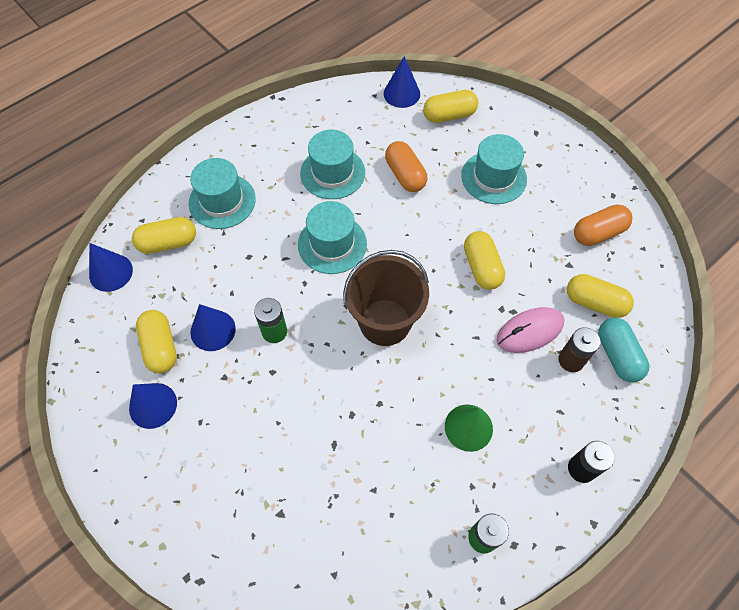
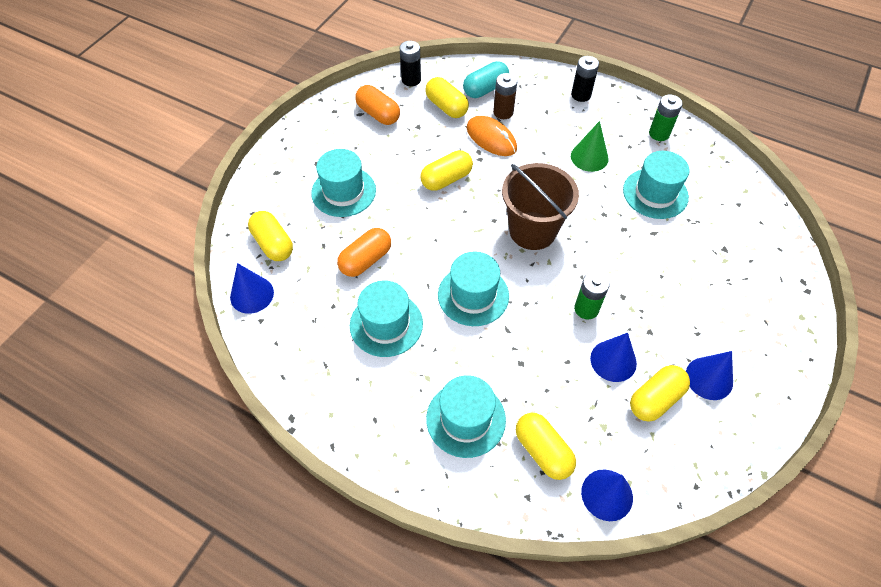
camera: 110 degrees left, 5 degrees down
(387, 477) = (655, 193): none -> turquoise hat
(530, 331) = (491, 138): pink mouse -> orange mouse
(594, 303) = (446, 107): yellow capsule -> yellow capsule turned 45 degrees counterclockwise
(651, 280) = (411, 80): none -> black battery

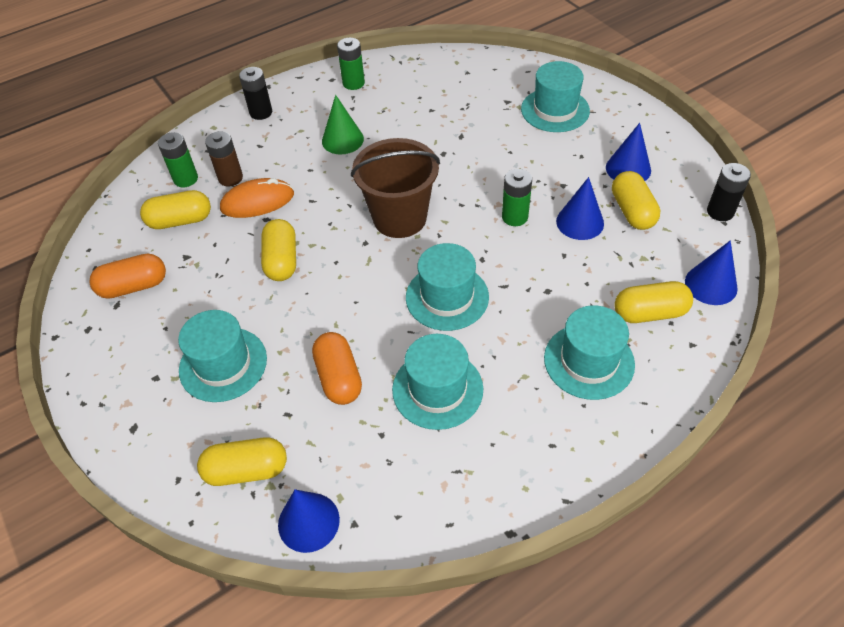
camera: 60 degrees left, 5 degrees down
(411, 80) = (110, 236): black battery -> black battery (720, 212)
(485, 89) = (185, 179): turquoise capsule -> green battery
(655, 193) = (419, 116): turquoise hat -> turquoise hat (555, 110)

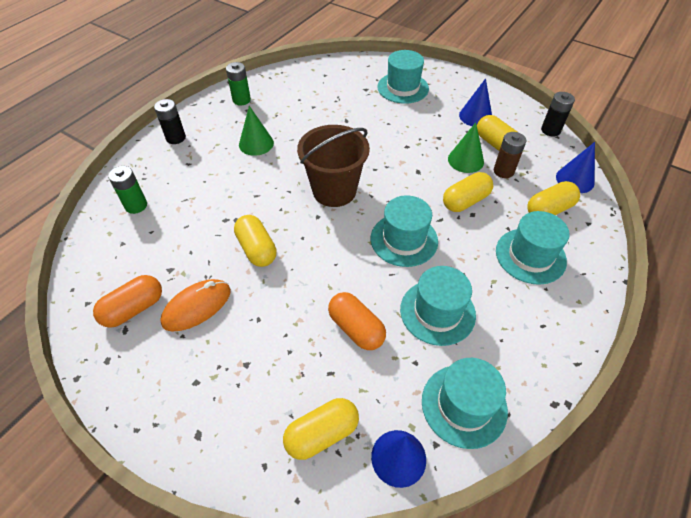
camera: 25 degrees left, 0 degrees up
(180, 221) = (149, 241): yellow capsule -> yellow capsule (465, 201)
(223, 364) = (252, 350): turquoise hat -> turquoise hat (464, 405)
(230, 178) = (176, 195): brown battery -> brown battery (503, 171)
(257, 202) = (210, 208): orange mouse -> orange mouse (197, 307)
(514, 217) = (418, 168): green battery -> none
(580, 222) = (465, 160): blue cone -> green cone

